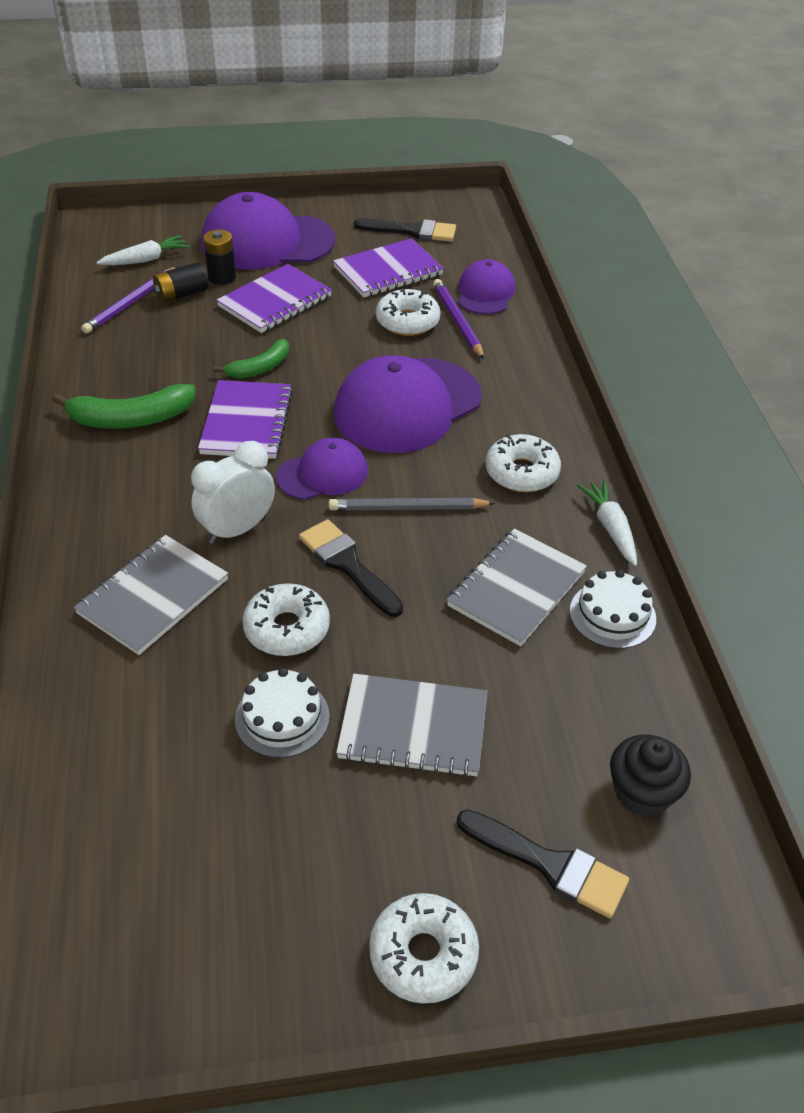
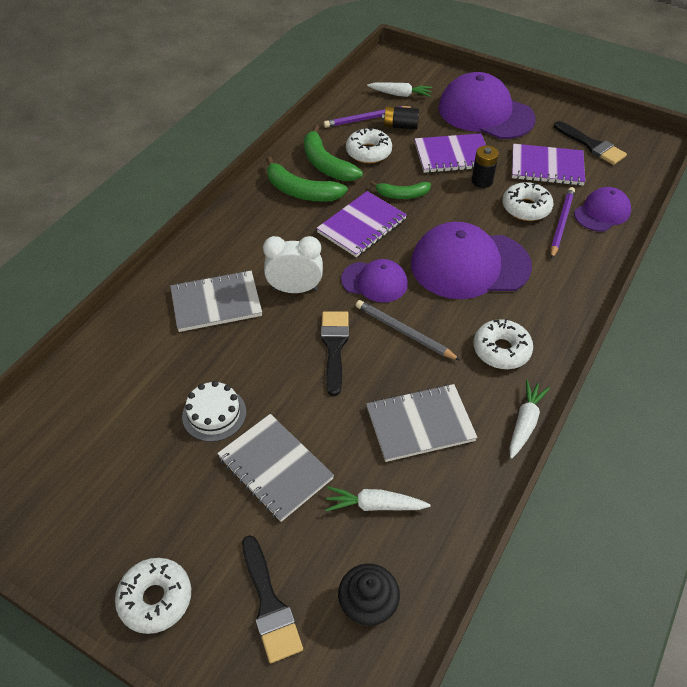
camera: 40 degrees right, 5 degrees up
(132, 375) = (326, 164): none -> green banana
(222, 277) = (434, 125): black battery -> black battery (482, 181)
(287, 628) = (265, 364): white donut -> white donut (368, 152)
(552, 695) = (374, 505): none -> white carrot
(612, 615) = (466, 480): white cake -> none

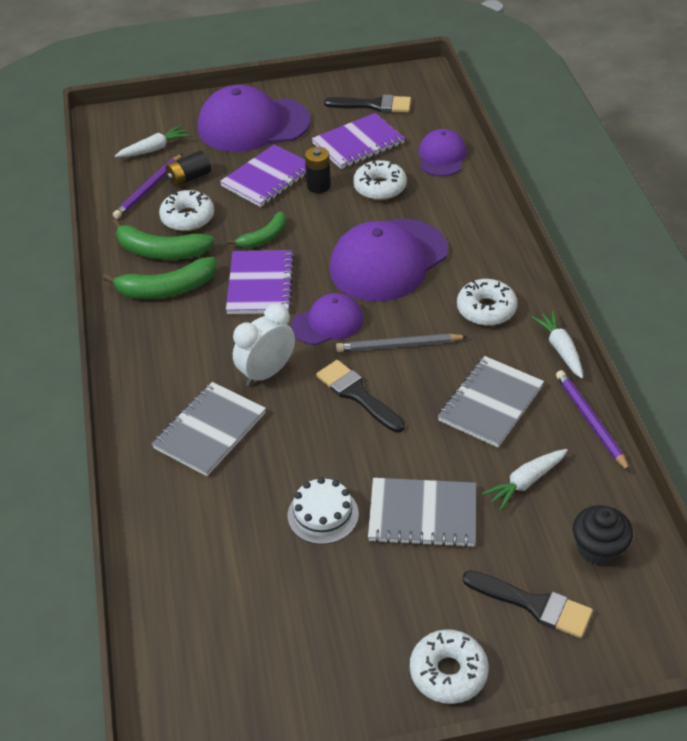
camera: 40 degrees left, 5 degrees down
(561, 223) = (421, 184): purple pencil -> purple pencil (590, 421)

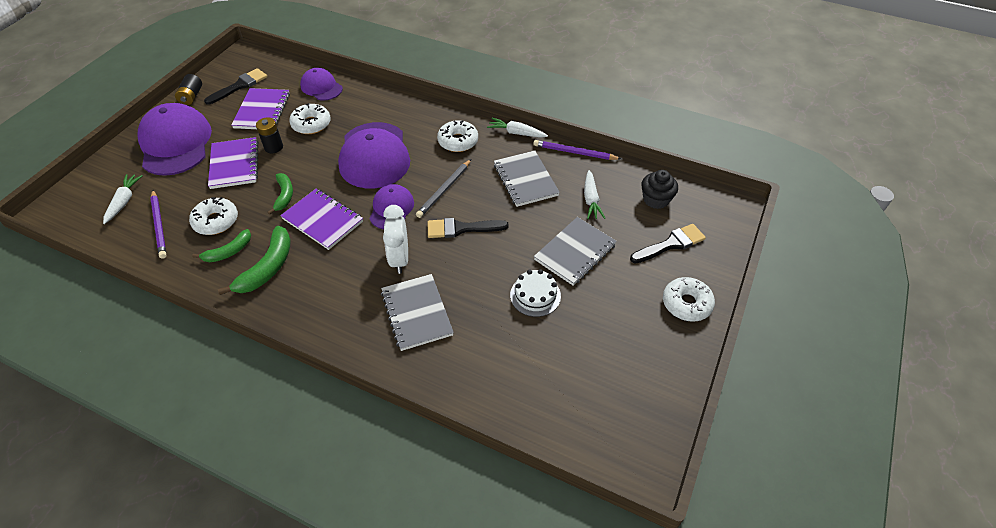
camera: 55 degrees left, 5 degrees up
(161, 251) = (229, 252): green banana -> green banana, size x0.64
(189, 178) = (179, 200): black battery -> black battery (191, 96)
(253, 125) = (175, 143): purple cap -> purple cap turned 135 degrees clockwise

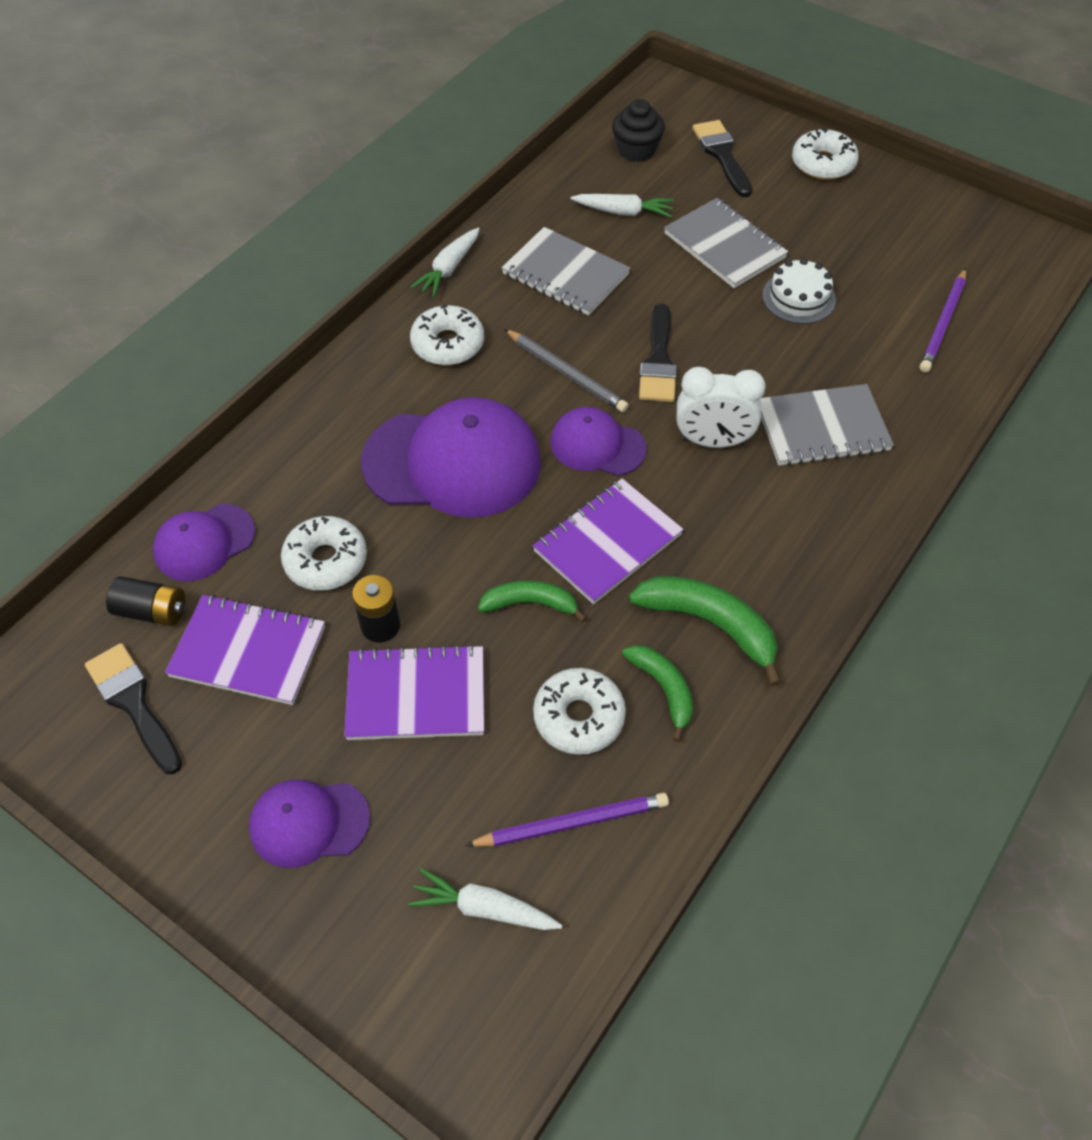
camera: 80 degrees left, 5 degrees up
(175, 143) = (309, 823): purple cap -> purple cap, size x0.55
(191, 96) = (134, 807): black battery -> black battery (152, 611)
(525, 180) = (565, 274): grey notebook -> grey notebook turned 45 degrees clockwise
(574, 152) = (516, 211): purple pencil -> purple pencil (943, 323)

